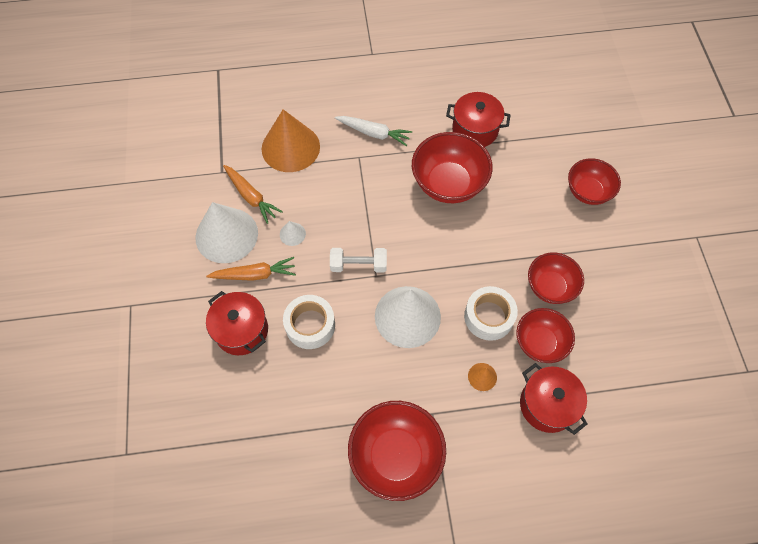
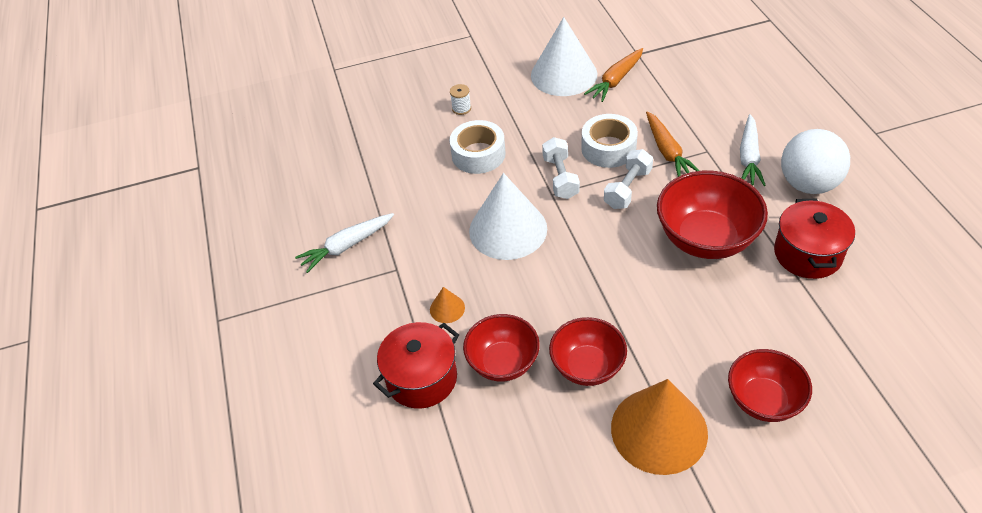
camera: 85 degrees right, 15 degrees down
(241, 330) = (461, 108): red pot -> white spool
(254, 274) = (525, 103): orange carrot -> orange carrot (667, 151)
(290, 147) = (693, 94): orange cone -> orange cone (659, 430)
(292, 234) = (581, 119): white cone -> none
(384, 220) = (627, 188): none -> white dumbbell
(396, 456) = (347, 246): red bowl -> white carrot
(411, 108) = (808, 184): none -> white ball
(489, 317) = (526, 305): white tape -> white tape (608, 148)

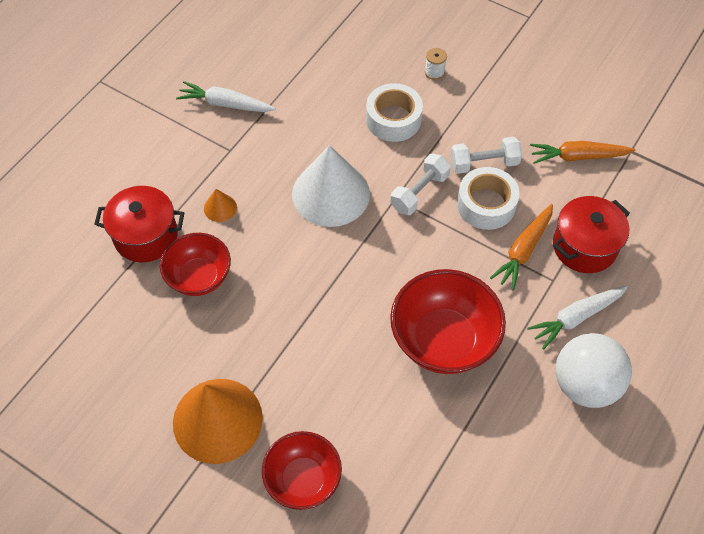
camera: 45 degrees right, 10 degrees up
(564, 74) = (547, 114): white cone -> none
(587, 366) = (239, 335): red bowl -> none
(627, 188) = (450, 248): white dumbbell -> white dumbbell (484, 163)
(807, 254) = (494, 429): red pot -> red pot (584, 246)

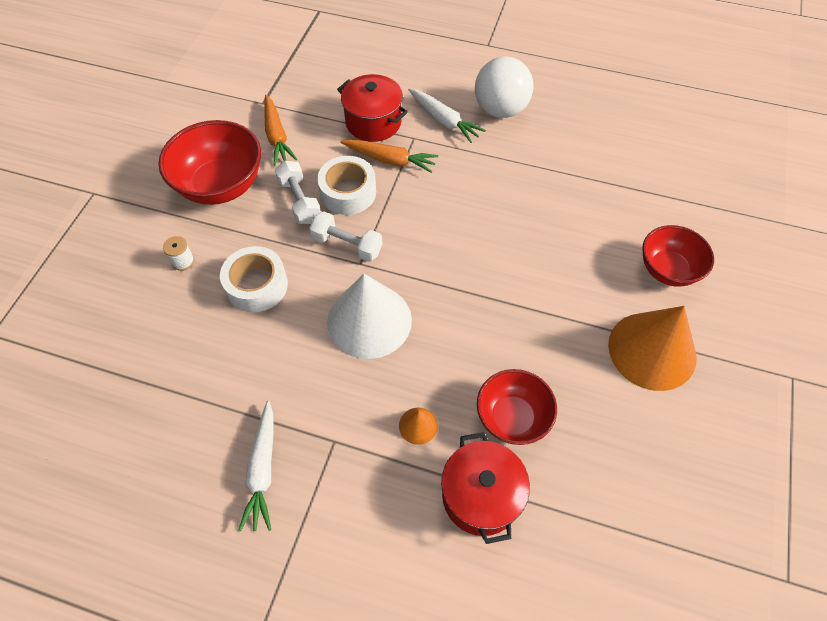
camera: 105 degrees left, 0 degrees up
(443, 340) = (499, 199): red bowl -> red bowl (221, 185)

